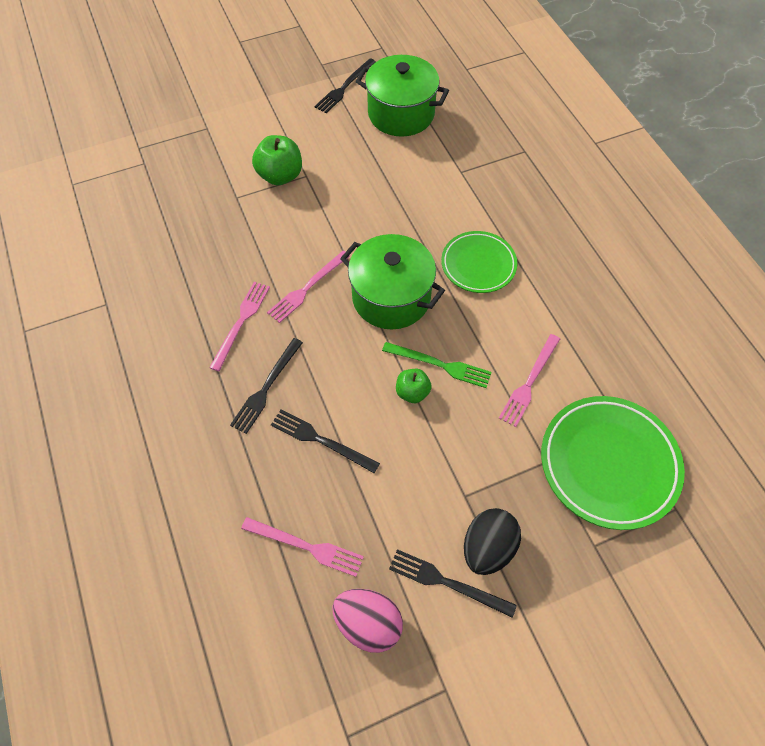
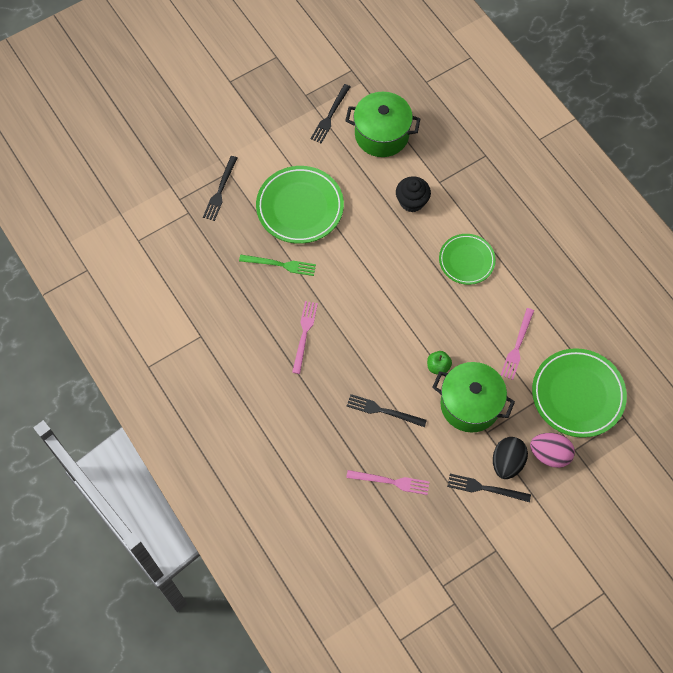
camera: 10 degrees left, 5 degrees up
(266, 388) = (336, 380): black fork -> black fork (220, 190)
(280, 176) = (300, 207): green apple -> green plate
(307, 288) = (345, 300): pink fork -> none
(368, 623) = (441, 521): pink egg -> pink egg (549, 454)
(391, 297) = (408, 297): green pot -> green pot (470, 404)
(421, 188) = (412, 201): none -> black cupcake
(440, 365) = (453, 343): green fork -> green fork (280, 265)

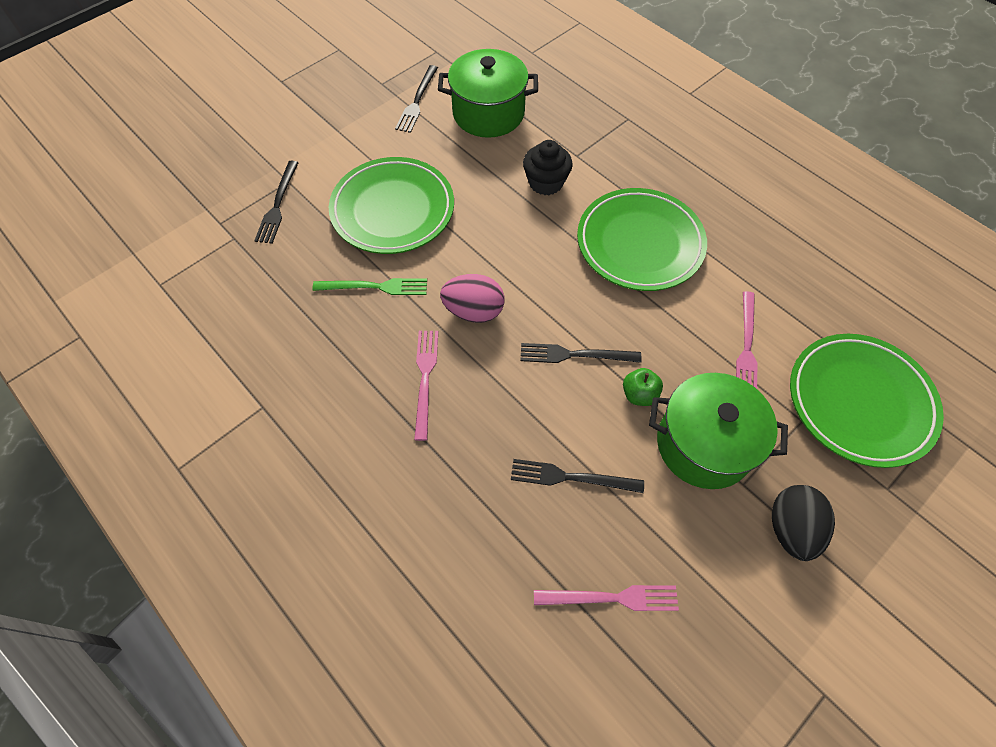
camera: 10 degrees left, 5 degrees down
(466, 261) = (639, 244): green plate -> green plate, size x1.58
(485, 488) = (770, 581): black fork -> black fork (575, 355)
(549, 454) = (852, 503): pink egg -> pink egg (474, 311)

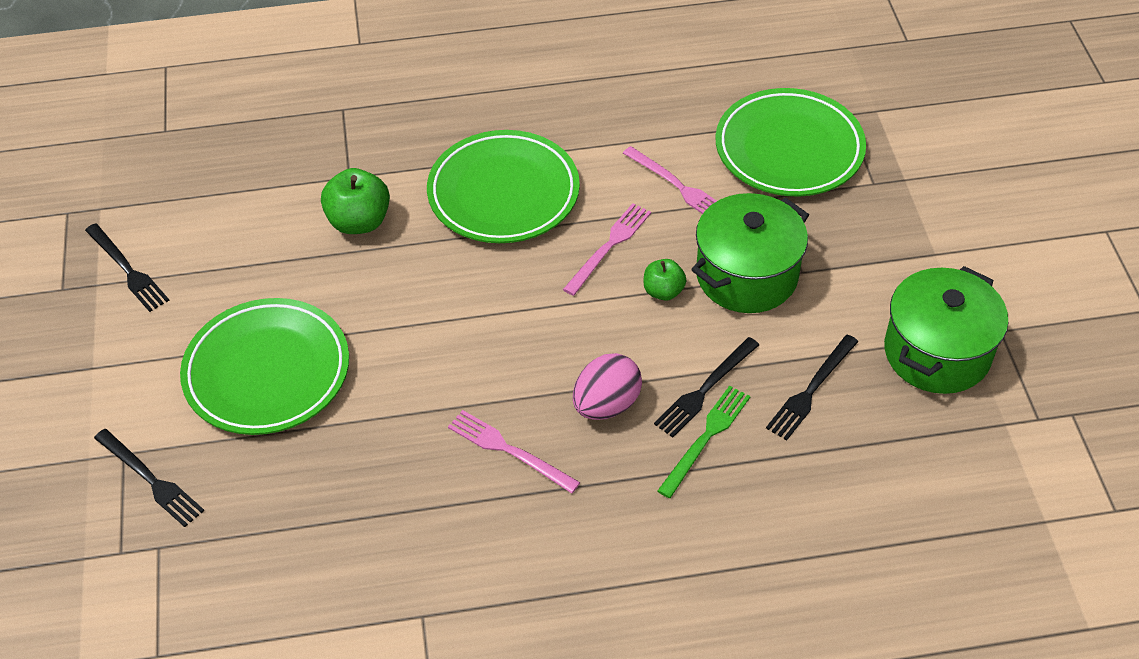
camera: 55 degrees left, 10 degrees down
(375, 287) = (357, 439): green fork -> green fork (706, 438)
(474, 311) = (464, 368): pink egg -> pink egg (606, 404)
(488, 113) = (214, 216): green pot -> green pot (937, 352)
(546, 182) = (359, 221): black cupcake -> green apple
(575, 355) = (583, 315): black fork -> black fork (811, 390)
(611, 598) = (834, 423): pink fork -> pink fork (609, 246)
(791, 529) = (861, 266): black egg -> none

